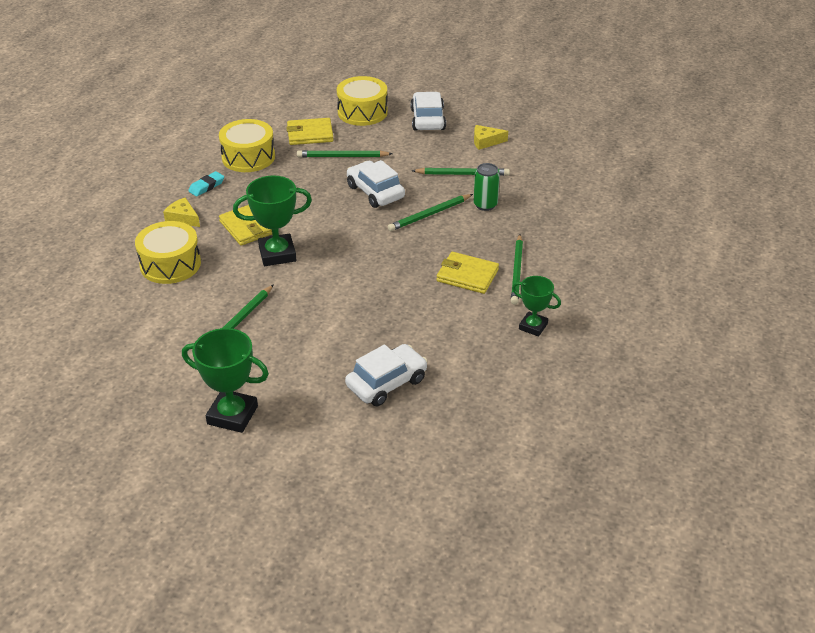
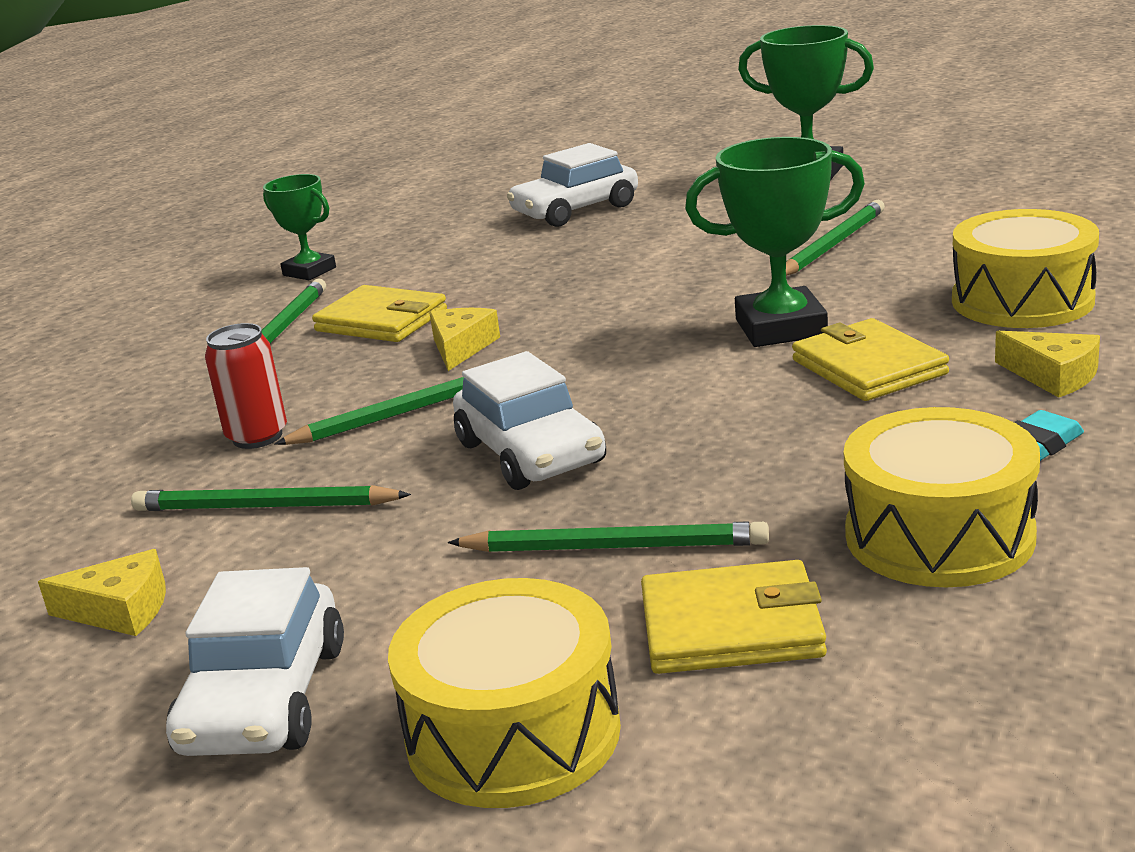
camera: 170 degrees left, 15 degrees down
(420, 252) = (461, 347): none -> yellow cheese
(485, 205) = (257, 437): green can -> red can

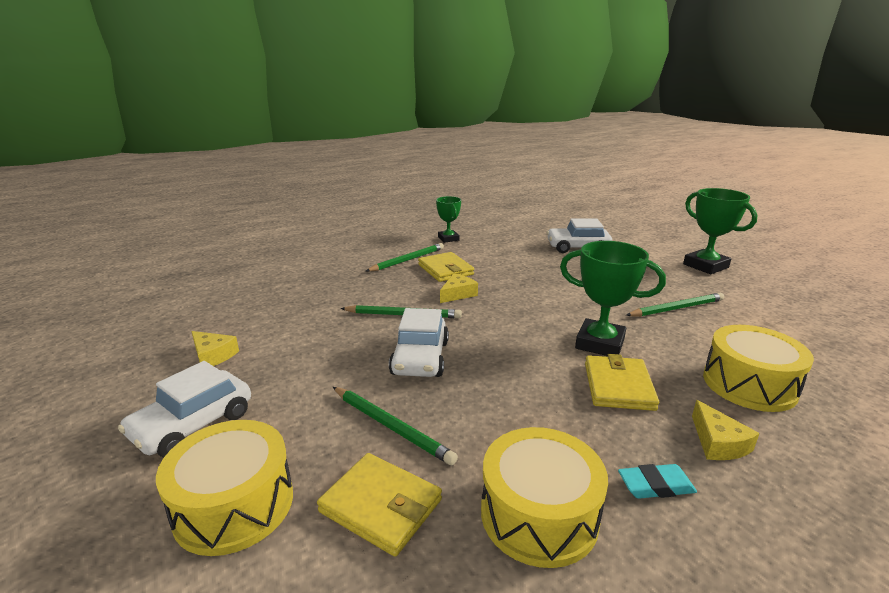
camera: 30 degrees right, 0 degrees up
(257, 437) = (344, 302): red can -> none
(265, 507) = (306, 335): green pencil -> none

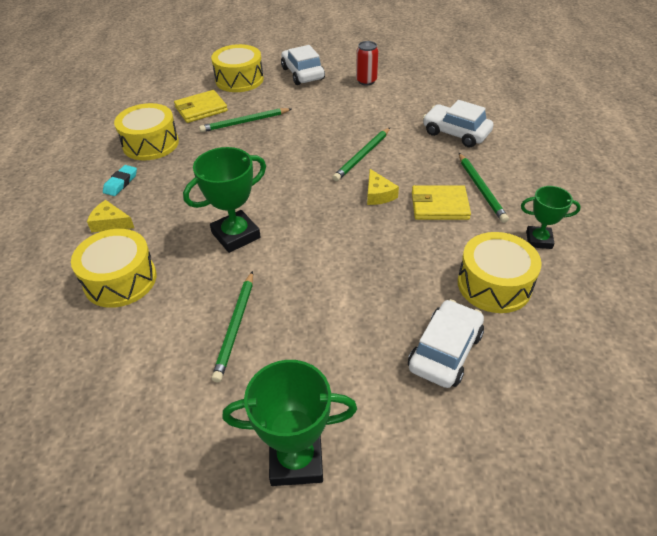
camera: 120 degrees right, 20 degrees up
(213, 355) = (366, 81): yellow cheese -> red can
(420, 358) = (297, 147): white car -> white car (456, 133)
(507, 244) = (494, 284): none -> yellow drum
(618, 386) = (187, 214): yellow wallet -> none

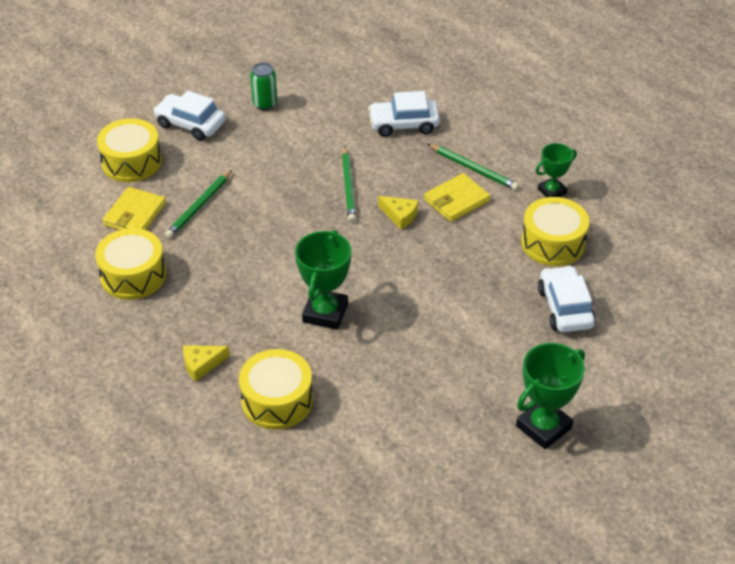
camera: 40 degrees left, 0 degrees up
(121, 183) = (158, 327): turquoise eraser -> none
(236, 326) = (410, 377): green pencil -> none
(366, 81) = (265, 104): red can -> green can

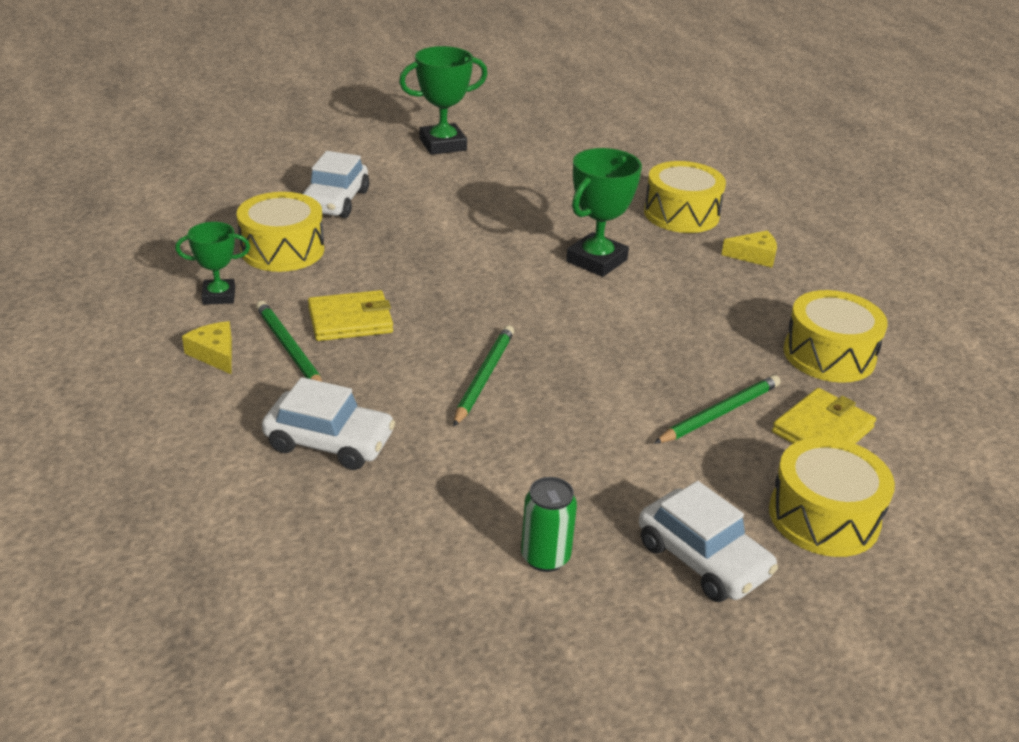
camera: 160 degrees left, 10 degrees down
(400, 215) = (439, 324): yellow cheese -> yellow cheese (215, 354)

